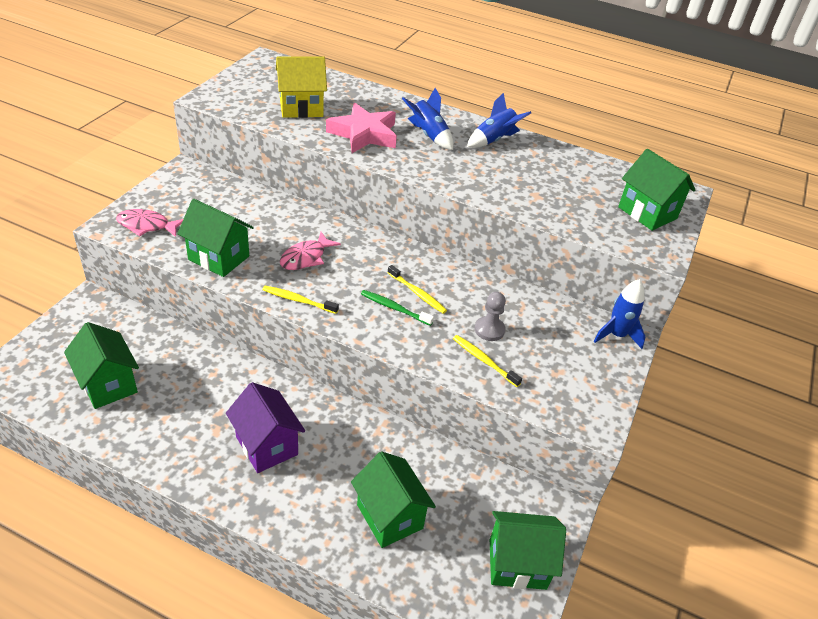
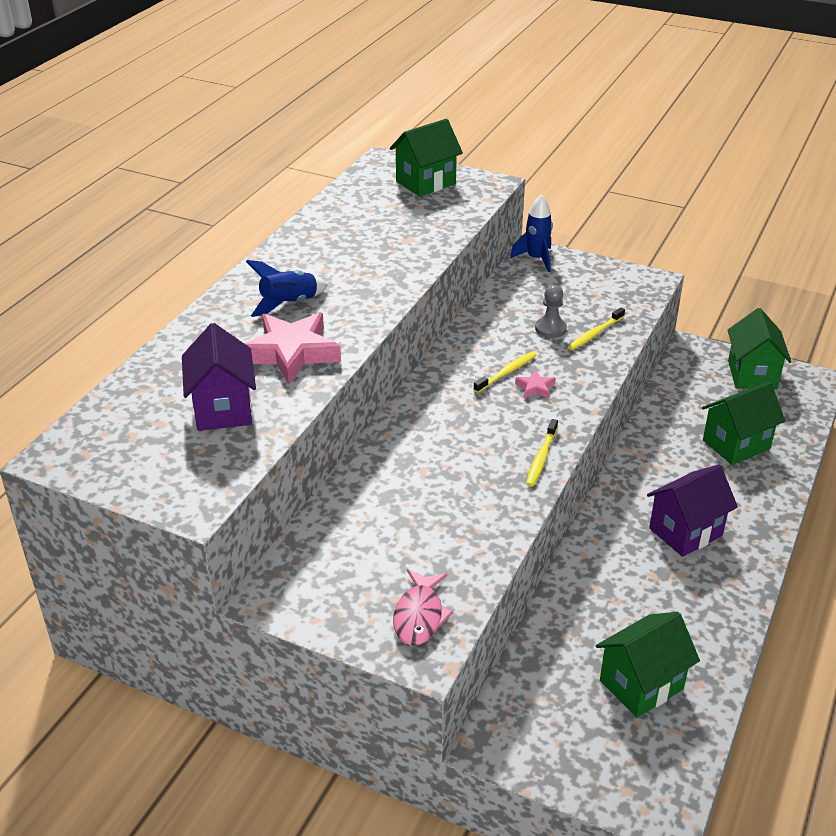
camera: 85 degrees left, 5 degrees down
(219, 258) = (477, 532): green house -> none
(301, 108) = (223, 409): yellow house -> purple house
(306, 257) = (461, 457): pink fish -> none
(394, 308) = (535, 388): green toothbrush -> pink star
(494, 140) = (295, 259): blue rocket -> none

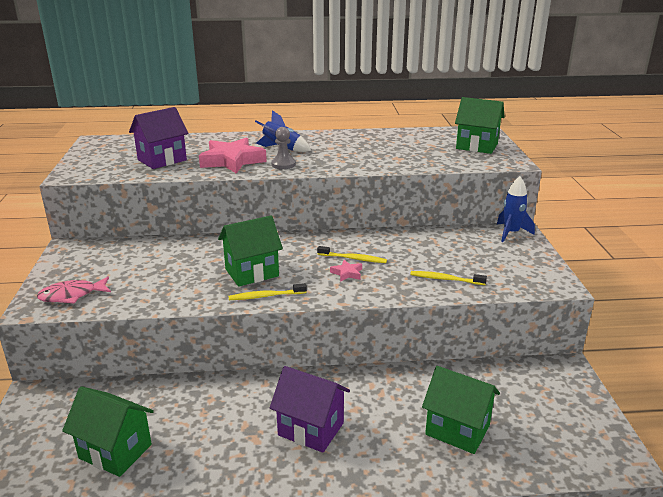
camera: 60 degrees right, 10 degrees down
(550, 329) = (428, 261): grey pawn -> grey pawn (283, 164)
(752, 375) = (575, 414): green house -> green house (252, 272)

